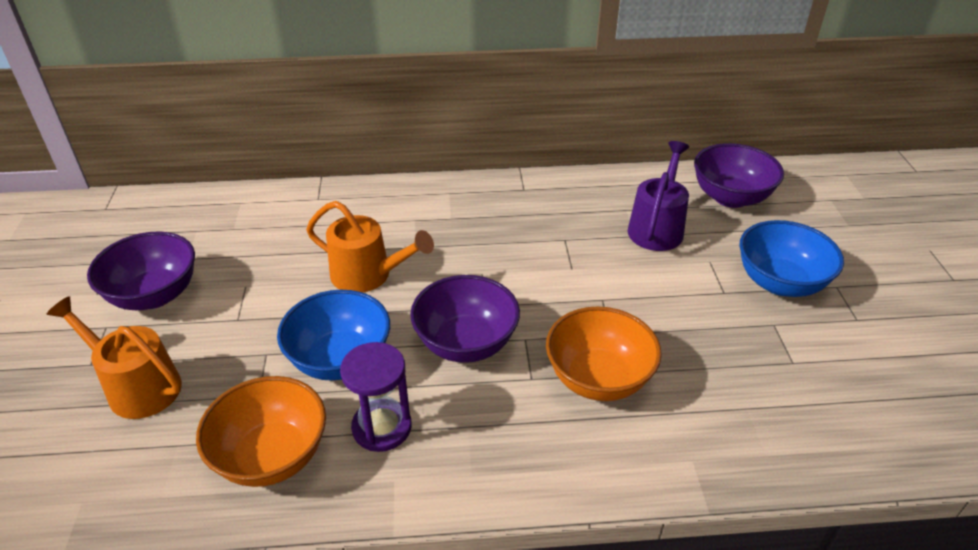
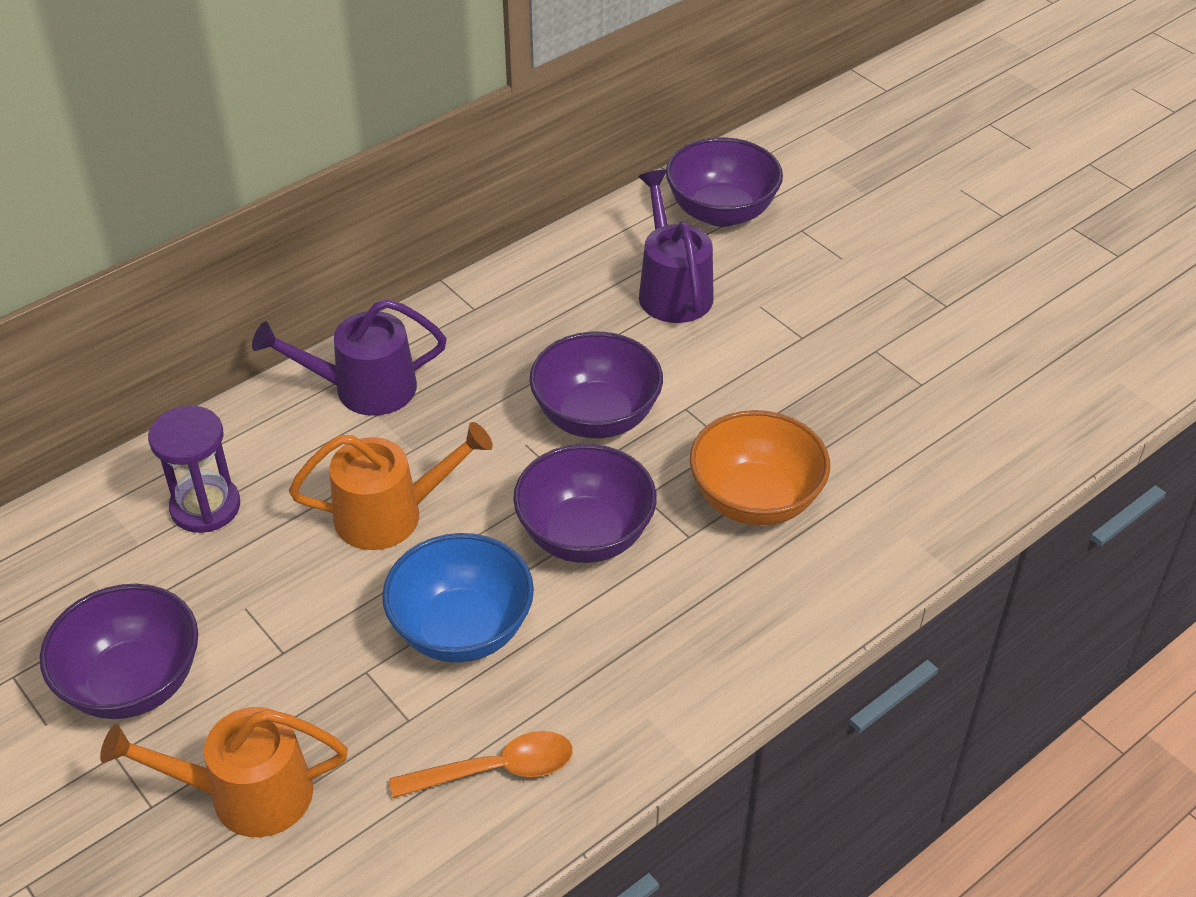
camera: 35 degrees left, 5 degrees up
(272, 456) = (495, 770): orange bowl -> orange spoon
(382, 427) = (582, 673): purple hourglass -> purple hourglass (205, 507)
(421, 204) = (363, 389): none -> purple watering can
(539, 278) = (596, 417): none -> purple bowl
(780, 283) = (848, 298): blue bowl -> none

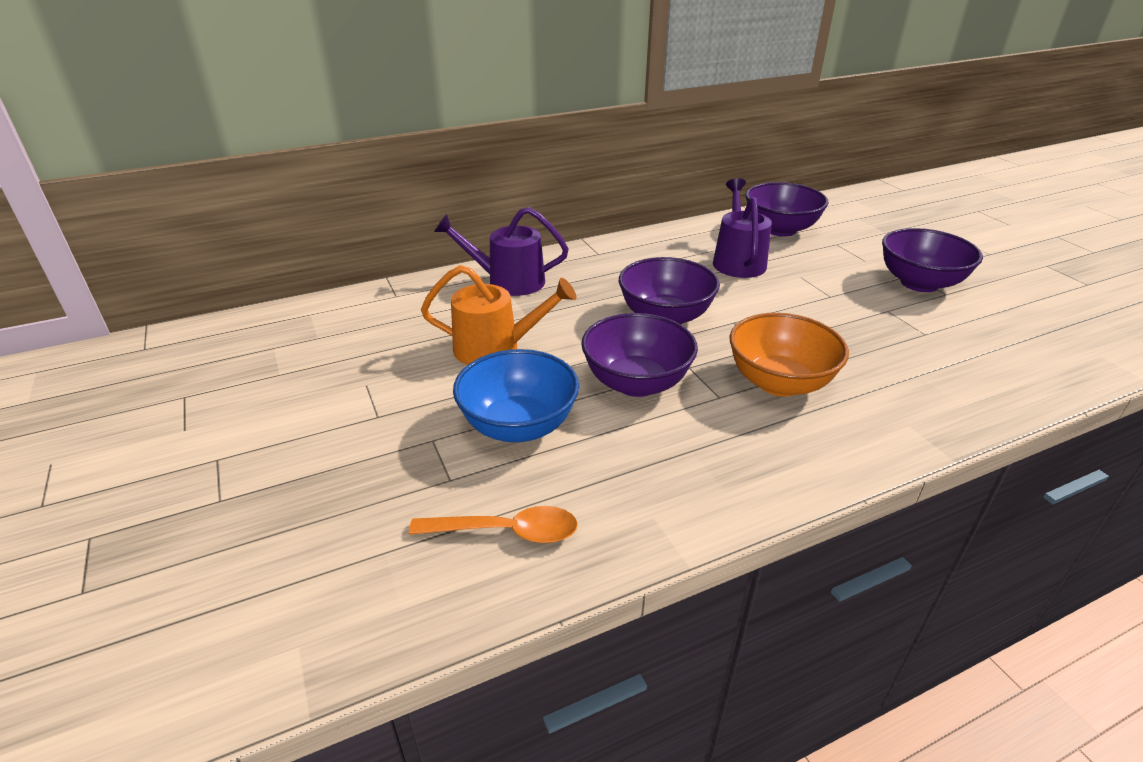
camera: 15 degrees right, 10 degrees down
(133, 683) = (260, 415): purple bowl -> purple bowl (919, 283)
(205, 507) = (372, 325): purple hourglass -> none
(246, 794) = (295, 507): orange watering can -> none

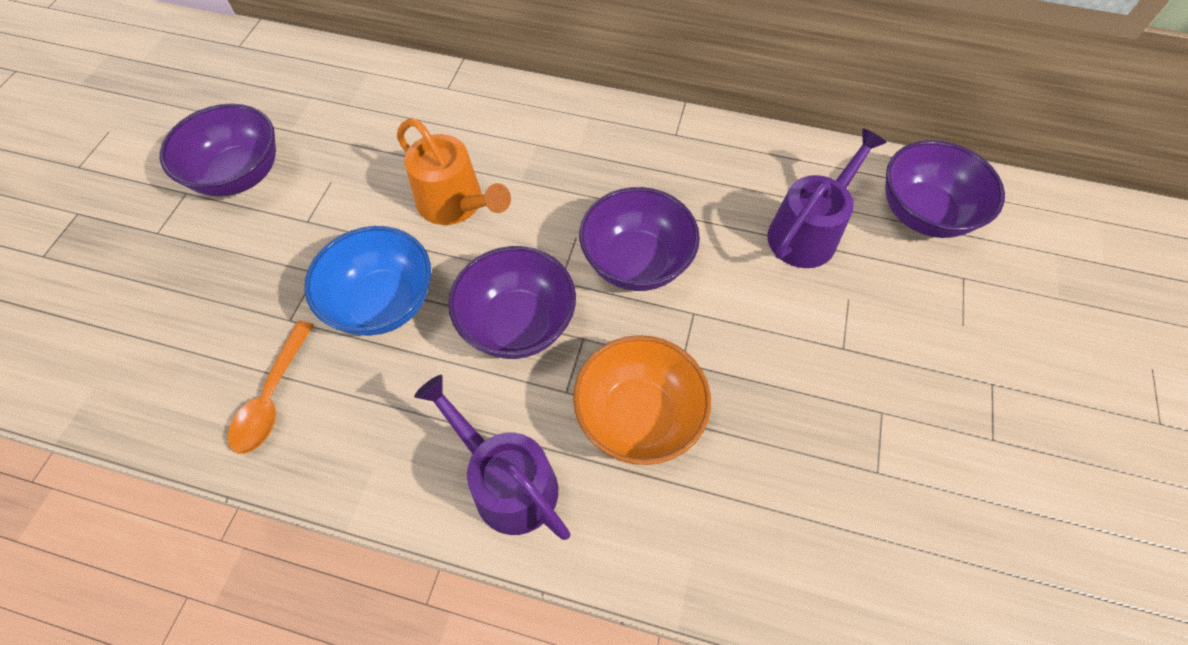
camera: 40 degrees right, 25 degrees up
(505, 532) = (272, 396): orange spoon -> orange spoon turned 60 degrees clockwise
(508, 281) = (552, 124): purple watering can -> purple watering can (507, 481)
(919, 283) = (981, 402): purple bowl -> purple bowl (240, 175)

